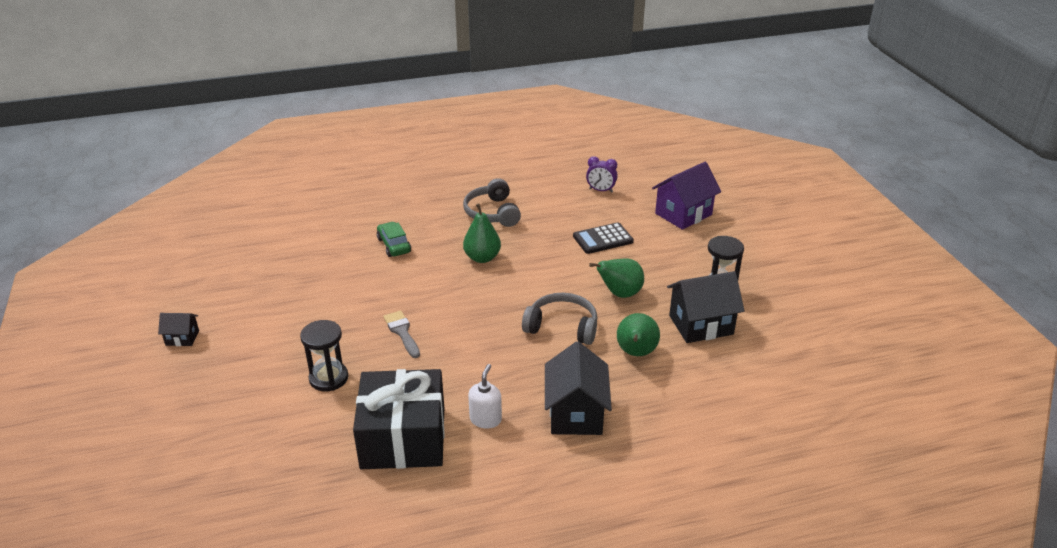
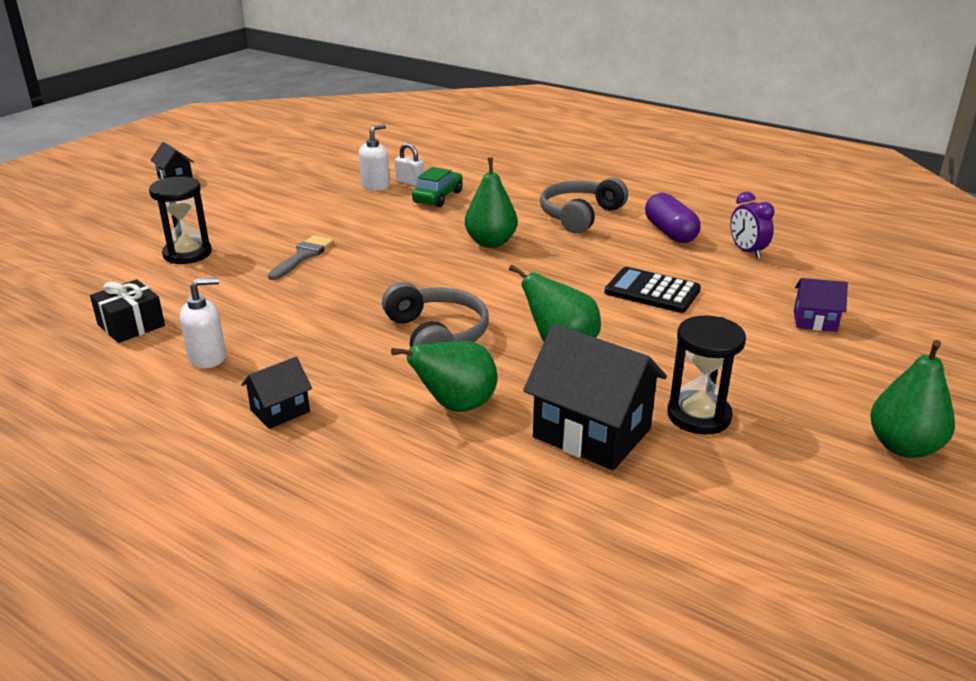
camera: 50 degrees right, 5 degrees down
(339, 259) = (375, 186): none -> white soap dispenser
(355, 245) = (410, 182): none -> white padlock
(403, 437) = (131, 325): black gift -> black gift, size x0.48
(551, 198) = (670, 232): none -> purple capsule
(576, 413) = (280, 411): black house -> black house, size x0.52
(683, 214) = (815, 321): purple house -> purple house, size x0.52
(790, 254) = (903, 447): none -> green pear

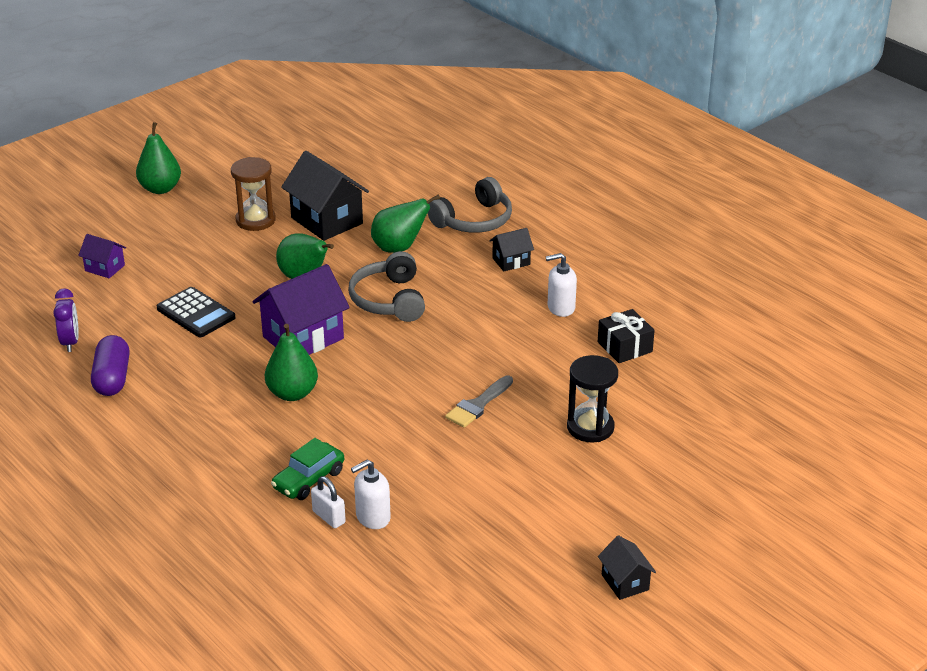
camera: 165 degrees left, 5 degrees up
(514, 285) = (303, 337): none -> purple house
(580, 215) = (177, 419): grey headphones -> grey headphones (474, 220)
(699, 416) = (255, 220): black hourglass -> brown hourglass

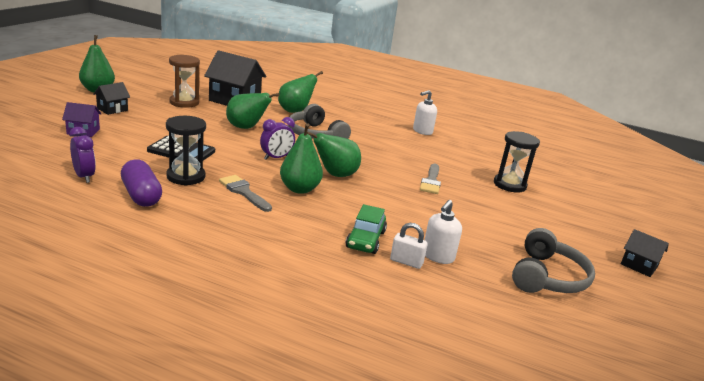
camera: 30 degrees left, 10 degrees down
(175, 356) = (186, 177): none -> black hourglass
(223, 389) = (243, 192): none -> grey brush
(303, 337) = (276, 158): purple house -> purple clock
(356, 376) = (335, 175): none -> green pear
(474, 220) = (328, 97): grey headphones -> grey headphones (547, 277)
(511, 261) = (369, 113): black house -> black house (112, 109)
(624, 347) = (478, 145): black gift -> none

